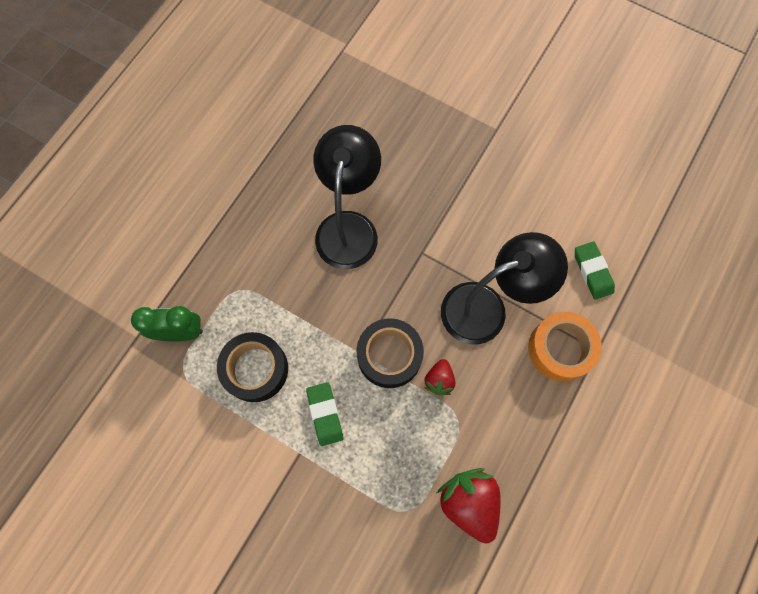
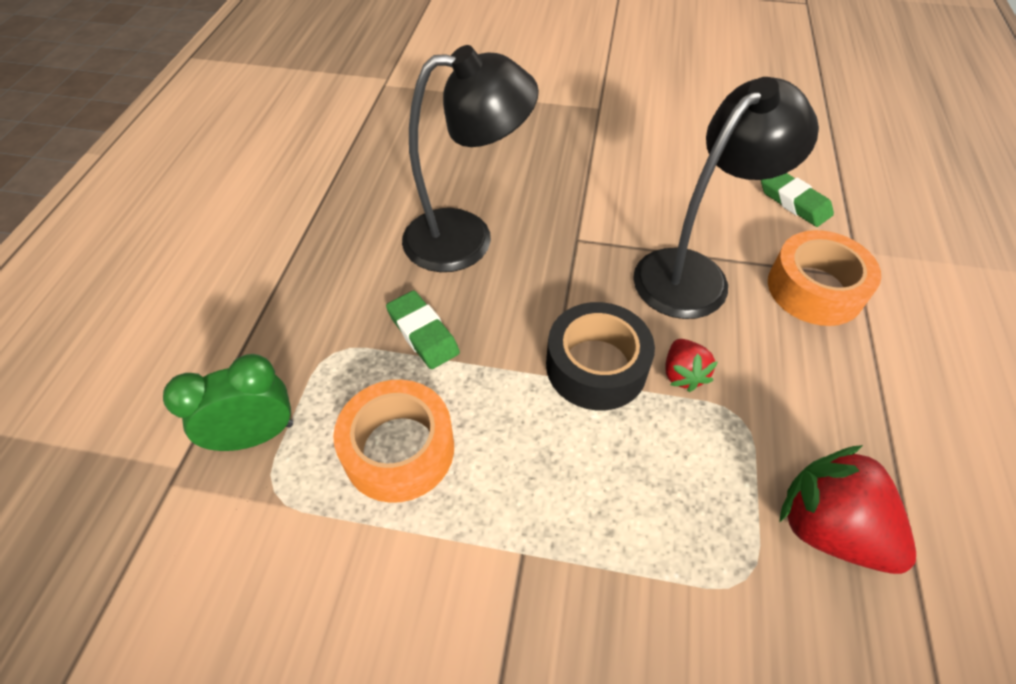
camera: 20 degrees left, 20 degrees down
(255, 369) = (399, 449): black tape -> orange tape
(325, 414) = (538, 477): green eraser -> green eraser (423, 333)
(349, 227) = (467, 238): black lamp -> black lamp turned 90 degrees clockwise

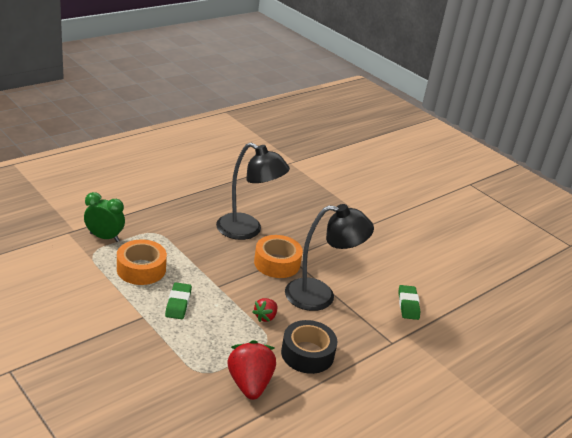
camera: 35 degrees right, 20 degrees down
(423, 333) = (191, 246): green eraser -> green eraser (178, 303)
(596, 366) = (237, 294): black tape -> black tape (307, 354)
(814, 289) = (364, 332): orange tape -> orange tape (277, 263)

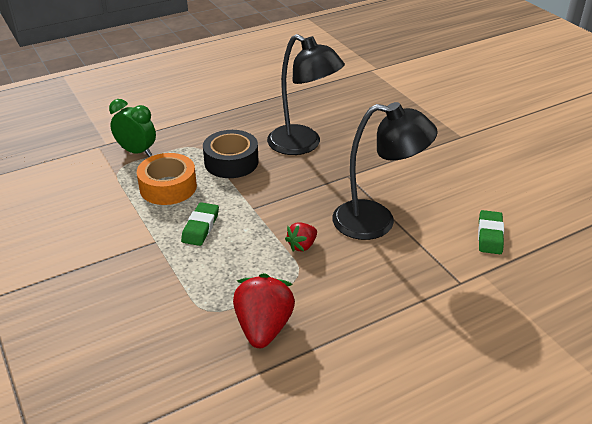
camera: 15 degrees right, 5 degrees up
(277, 263) = (330, 182): orange tape -> none
(307, 354) = (345, 293): black tape -> black tape (231, 162)

